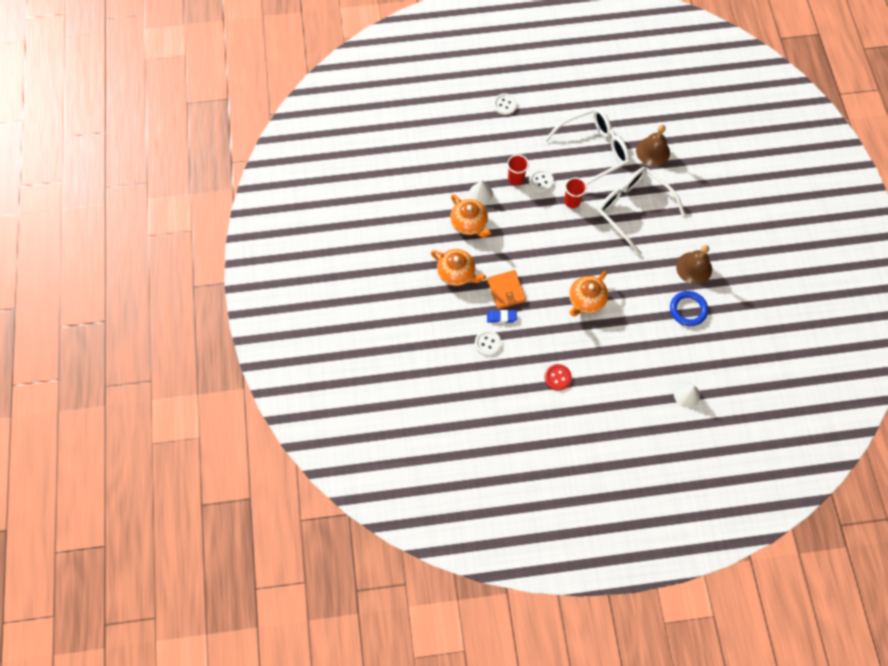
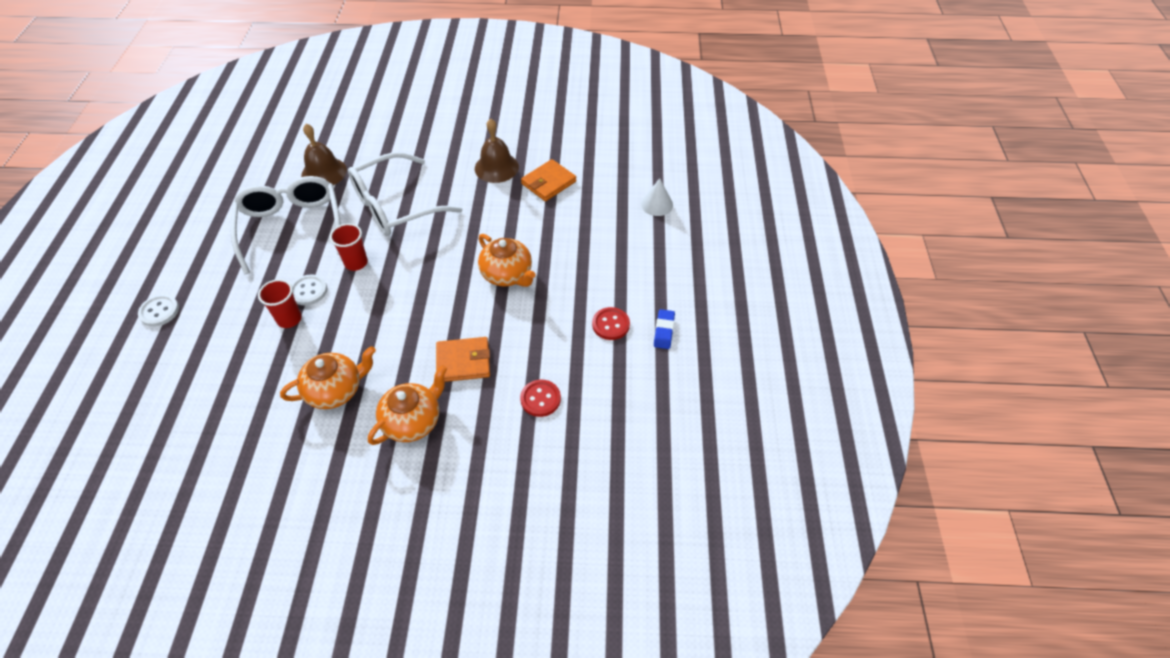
camera: 80 degrees left, 15 degrees down
(480, 193) = (292, 367): white cone -> none
(487, 343) = (540, 399): white button -> red button
(501, 317) = (504, 374): blue eraser -> blue eraser (664, 331)
(688, 309) = (548, 182): blue ring -> orange wallet

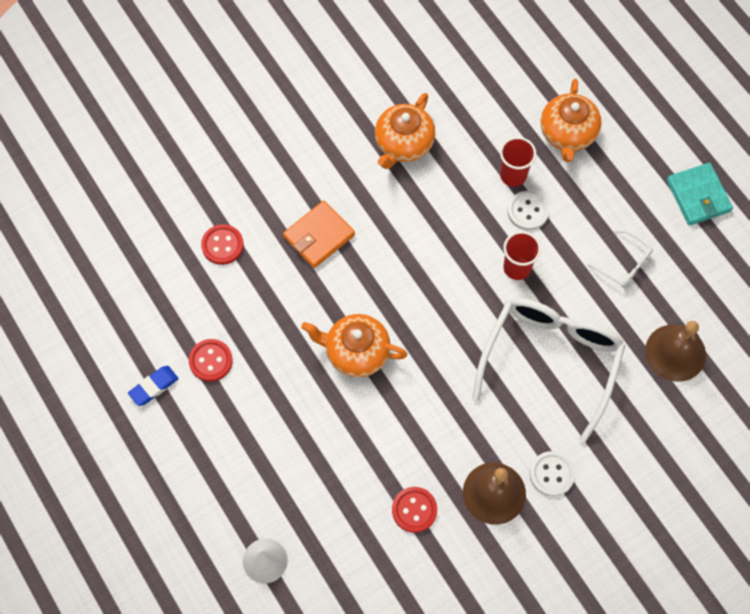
camera: 145 degrees right, 15 degrees up
(159, 311) = (633, 109): white button -> white button (551, 474)
(200, 237) = (698, 196): none -> turquoise wallet
(292, 228) = (624, 264): white glasses -> white glasses, size x0.44
(413, 421) = (314, 160): orange teapot -> orange teapot (567, 134)
(548, 182) = (414, 510): orange wallet -> red button
(664, 331) = (153, 387): blue eraser -> blue eraser turned 75 degrees clockwise

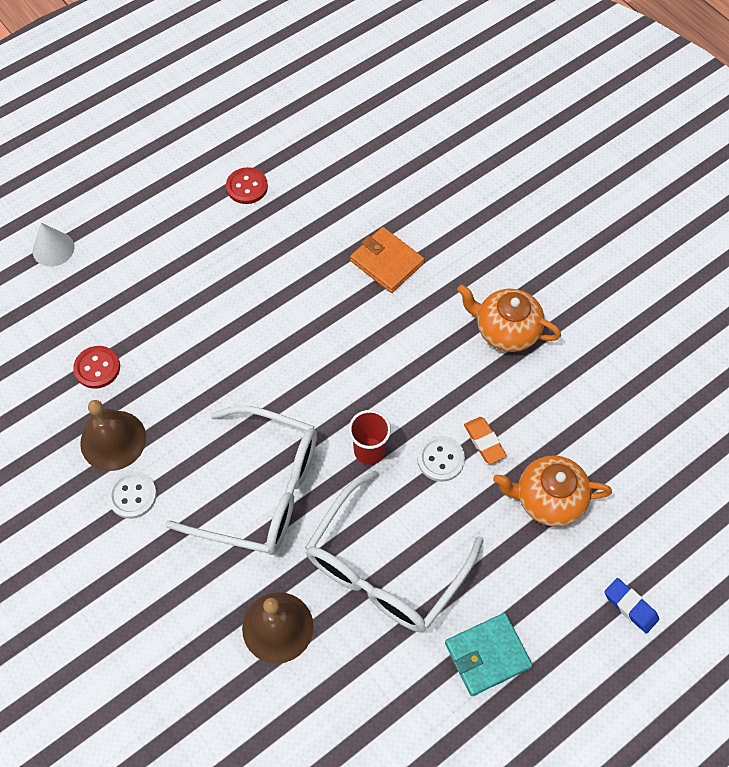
camera: 85 degrees right, 5 degrees down
(153, 387) = (219, 147): blue eraser -> blue eraser (630, 606)
(222, 245) = (367, 183): red button -> none
(356, 352) = (261, 305): orange teapot -> none
(513, 175) = (484, 442): red cup -> orange eraser
(624, 264) = (385, 566): white glasses -> white glasses, size x2.30

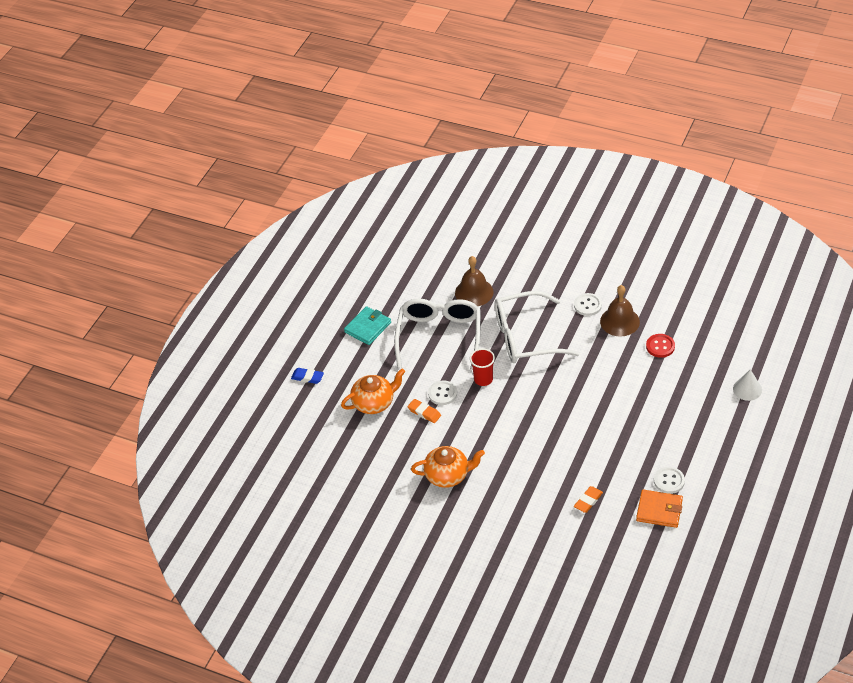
camera: 155 degrees right, 15 degrees down
(247, 187) = (669, 481): red button -> white button
(357, 210) = (588, 501): none -> orange eraser
(386, 262) = (546, 479): orange wallet -> orange wallet (659, 510)

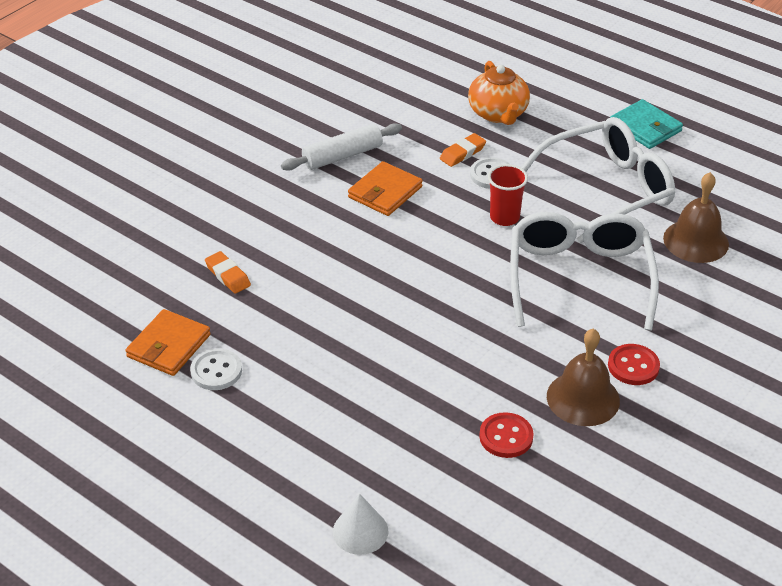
camera: 100 degrees right, 5 degrees down
(307, 377) = (565, 67): blue eraser -> none
(439, 337) = (606, 190): white glasses -> white glasses turned 45 degrees counterclockwise
(448, 475) = (342, 156): orange teapot -> white rolling pin
(478, 443) = (385, 192): none -> orange wallet
(587, 305) = (633, 366): white button -> red button

